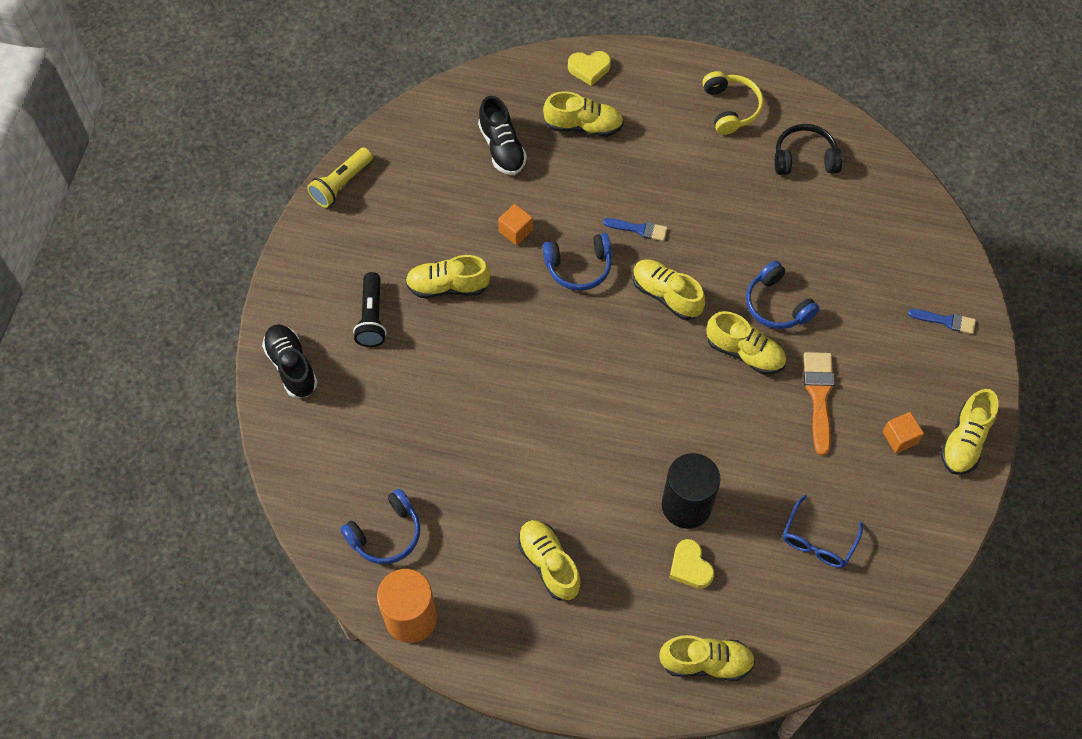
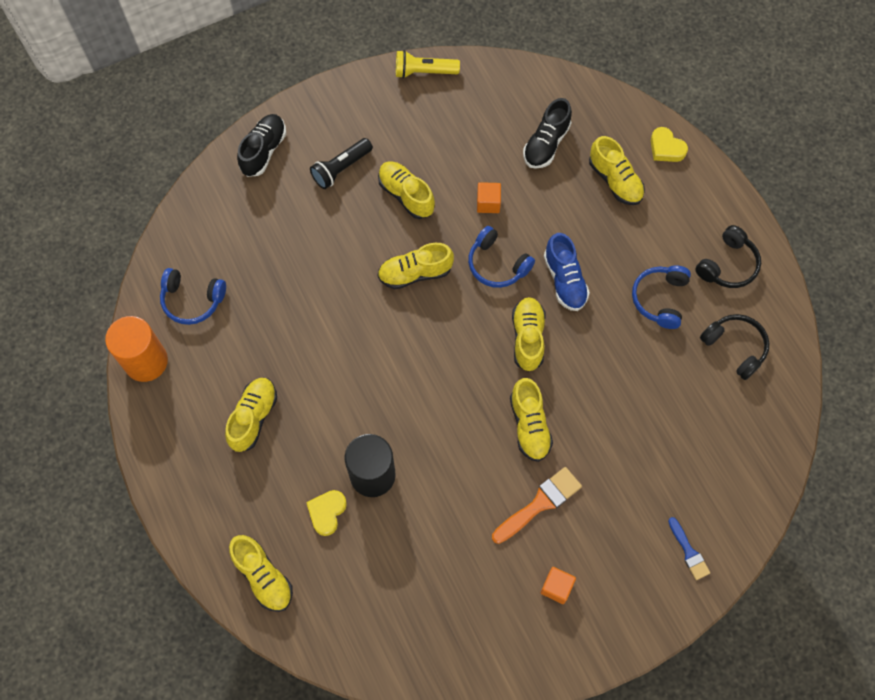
camera: 50 degrees right, 5 degrees up
(639, 229) = (564, 280): blue brush -> blue shoe
(731, 108) = (728, 265): yellow headphones -> black headphones
(776, 305) = (589, 419): blue headphones -> blue headphones (659, 299)
(818, 541) = (420, 587): blue glasses -> none
(965, 441) = (596, 638): yellow shoe -> yellow shoe (415, 273)

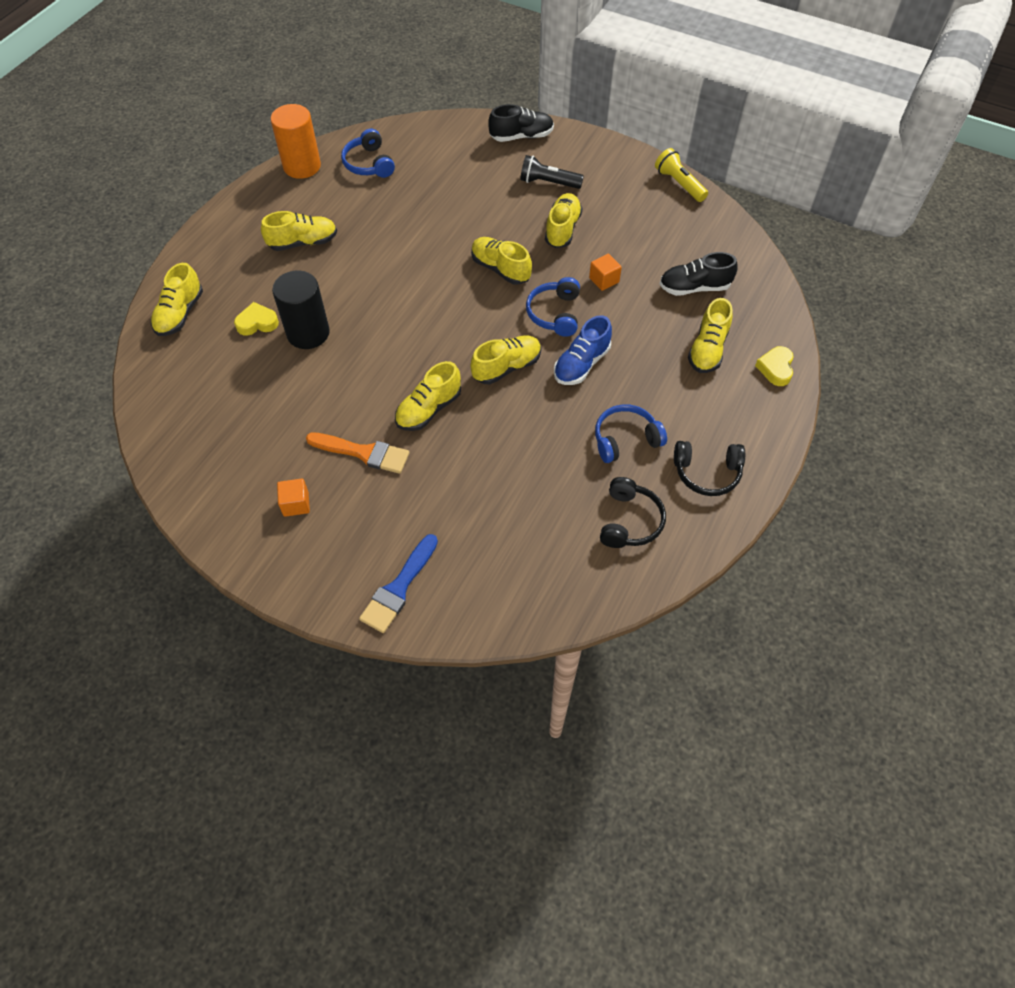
camera: 55 degrees right, 10 degrees down
(689, 552) = (399, 588): blue brush -> blue brush, size x1.62

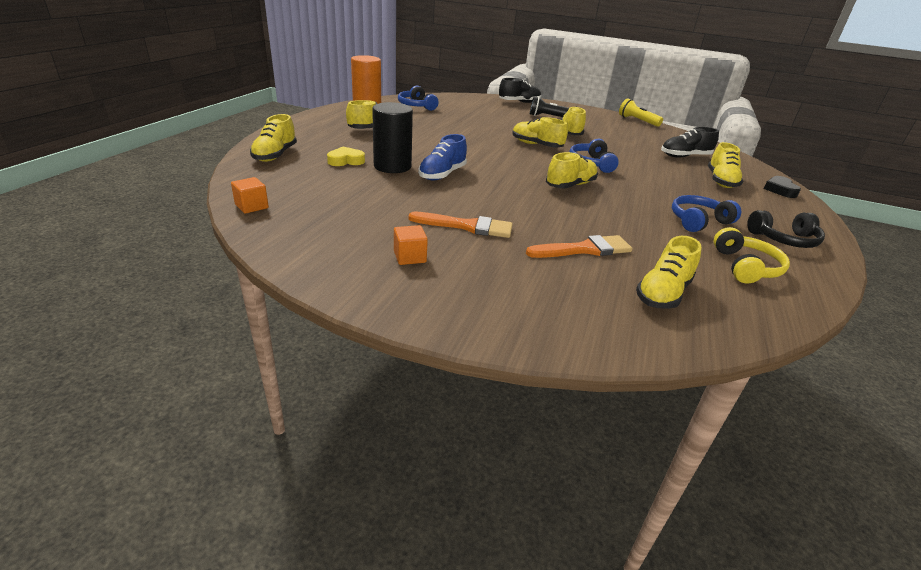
camera: 10 degrees left, 25 degrees down
(399, 588) = (547, 316): blue brush -> none
(429, 409) = (516, 204): yellow shoe -> yellow shoe (663, 293)
(471, 492) = (584, 249): none -> orange brush
(581, 364) = (630, 185): blue shoe -> blue shoe (442, 174)
(604, 280) = (617, 152): orange cube -> orange cube (252, 206)
(630, 521) = (745, 267): black headphones -> yellow headphones
(775, 368) = (780, 190): yellow heart -> black heart

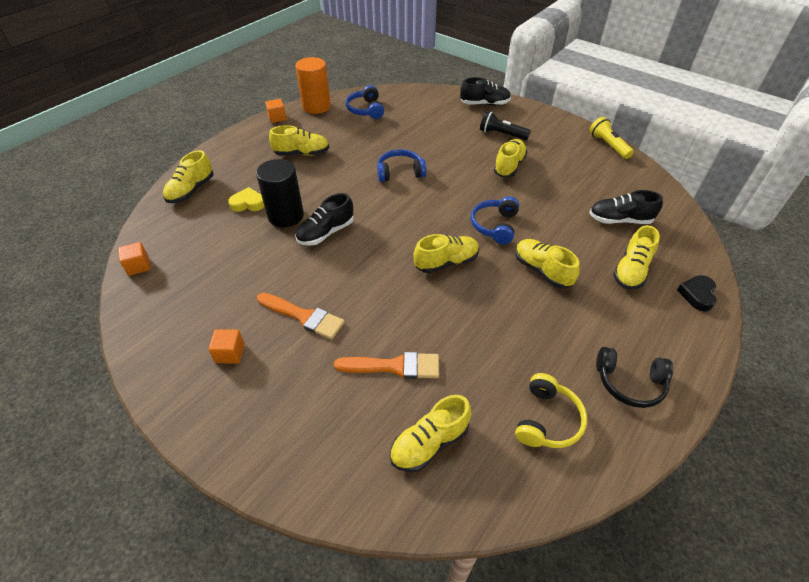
camera: 20 degrees right, 15 degrees up
(333, 111) = (277, 118): none -> orange cube
(442, 174) = (326, 233): blue shoe -> black shoe
(536, 145) = (454, 188): yellow shoe -> yellow shoe (542, 271)
(698, 221) = (549, 339): blue headphones -> blue headphones (400, 172)

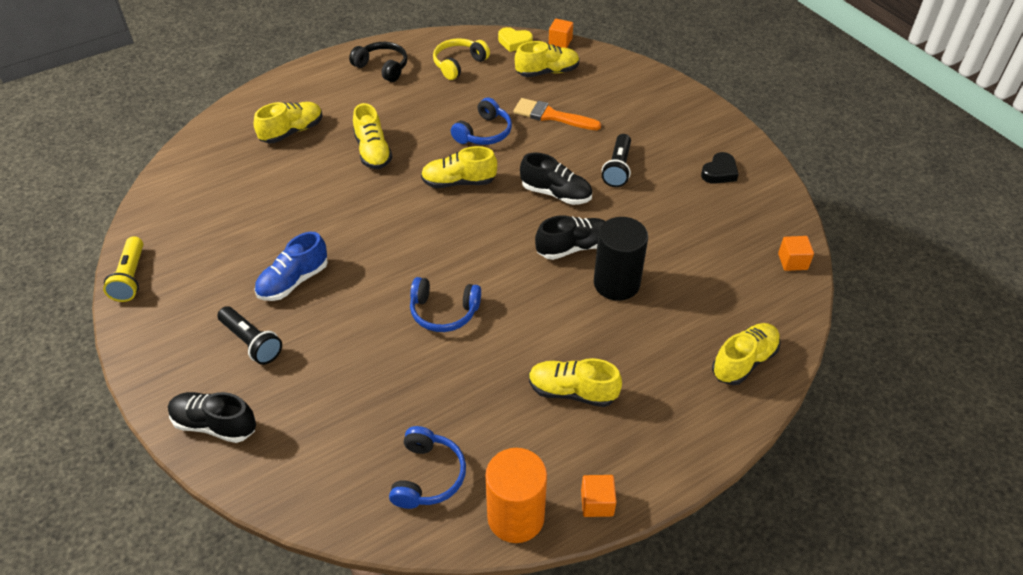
camera: 160 degrees left, 0 degrees up
(230, 353) = (688, 156): orange cube -> orange cube (560, 42)
(248, 203) = (663, 315): yellow heart -> yellow heart (514, 42)
(304, 316) = (618, 168): orange brush -> black flashlight
(494, 226) = (380, 206): blue headphones -> blue headphones (484, 133)
(509, 166) = (293, 281): yellow shoe -> blue shoe
(619, 220) = (244, 178): black shoe -> black shoe (556, 193)
(697, 295) = (261, 101): black heart -> black heart (719, 172)

